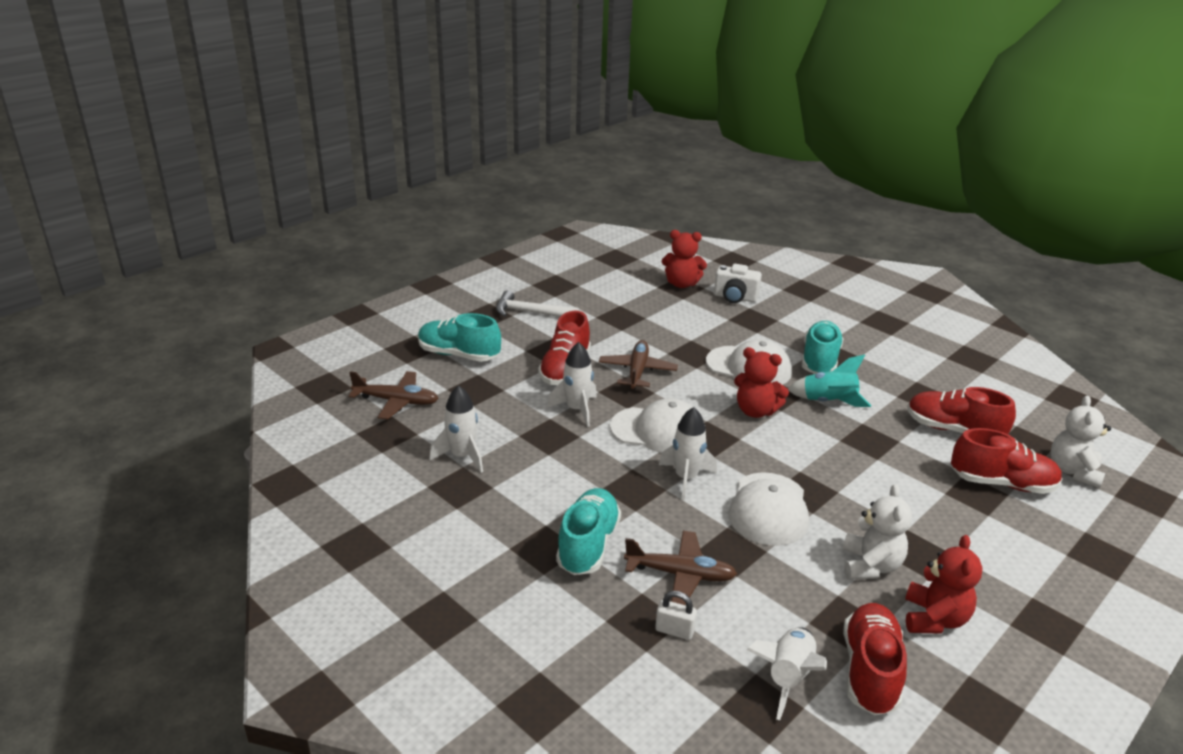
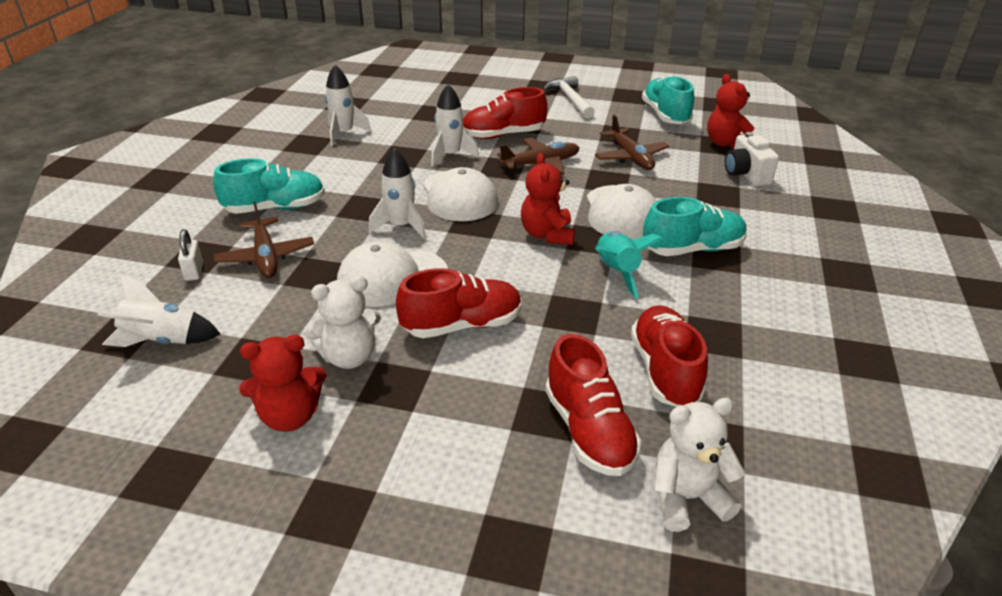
camera: 60 degrees right, 5 degrees up
(396, 401) = (387, 94): brown plane -> brown plane (630, 157)
(459, 355) = (472, 94): turquoise shoe -> turquoise shoe (665, 115)
(870, 671) = (190, 387): red shoe -> red shoe (462, 325)

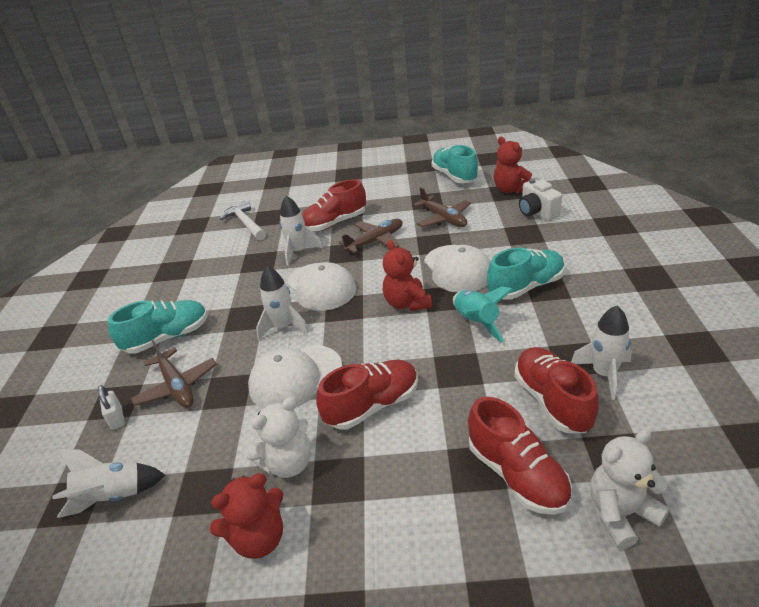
camera: 10 degrees left, 0 degrees up
(344, 133) = (201, 253): white rocket -> white rocket (604, 374)
(570, 99) = (375, 180): white hammer -> white hammer (246, 223)

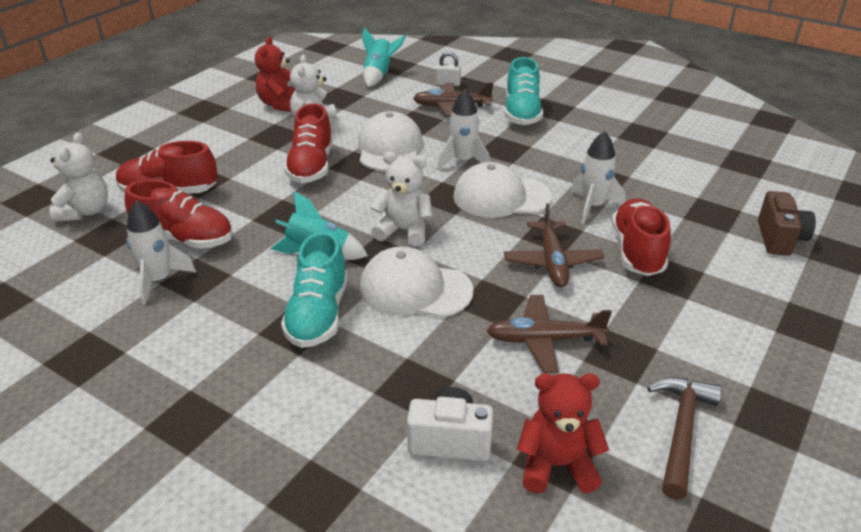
camera: 120 degrees right, 0 degrees up
(113, 496) = (379, 75): white rocket -> turquoise rocket
(246, 223) = (710, 194): white hammer -> none
(278, 195) = (779, 239): none -> brown camera
(407, 303) = (404, 231): red teddy bear -> white teddy bear
(454, 176) = (681, 431): turquoise shoe -> brown hammer

